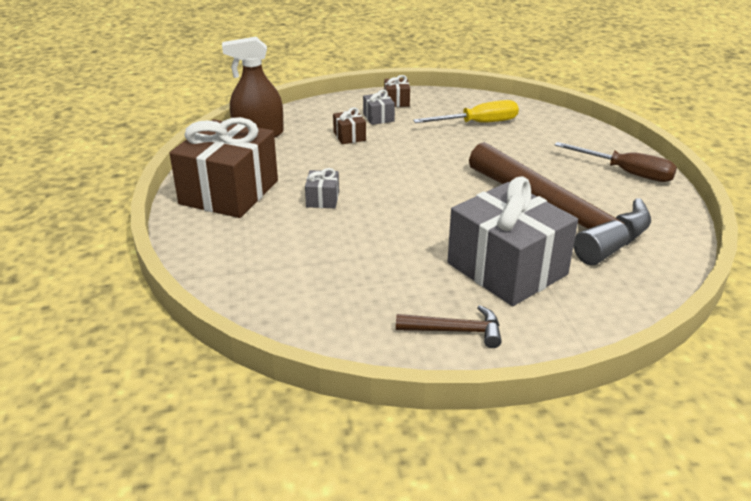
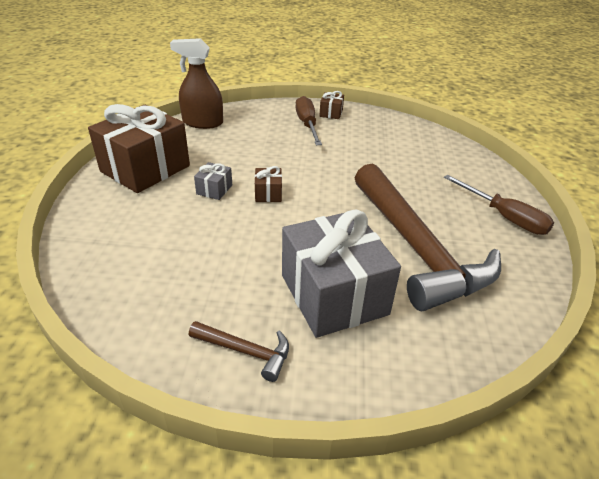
camera: 15 degrees right, 5 degrees up
(349, 136) = (273, 137): brown gift -> brown gift (268, 193)
(378, 117) = (307, 124): grey gift -> brown screwdriver
(478, 123) = (389, 144): yellow screwdriver -> none

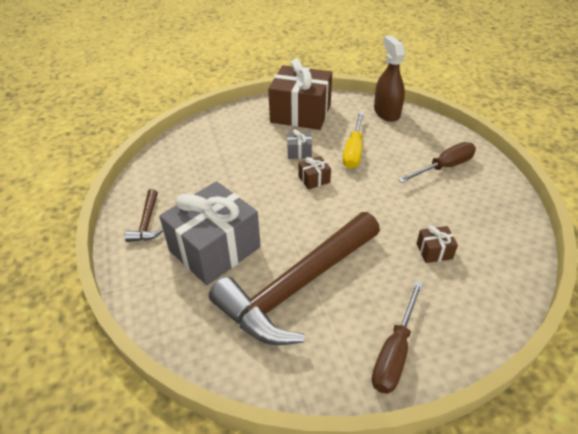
camera: 70 degrees right, 5 degrees up
(244, 158) = (353, 151): none -> yellow screwdriver
(331, 113) = (484, 175): brown gift -> brown gift (434, 251)

